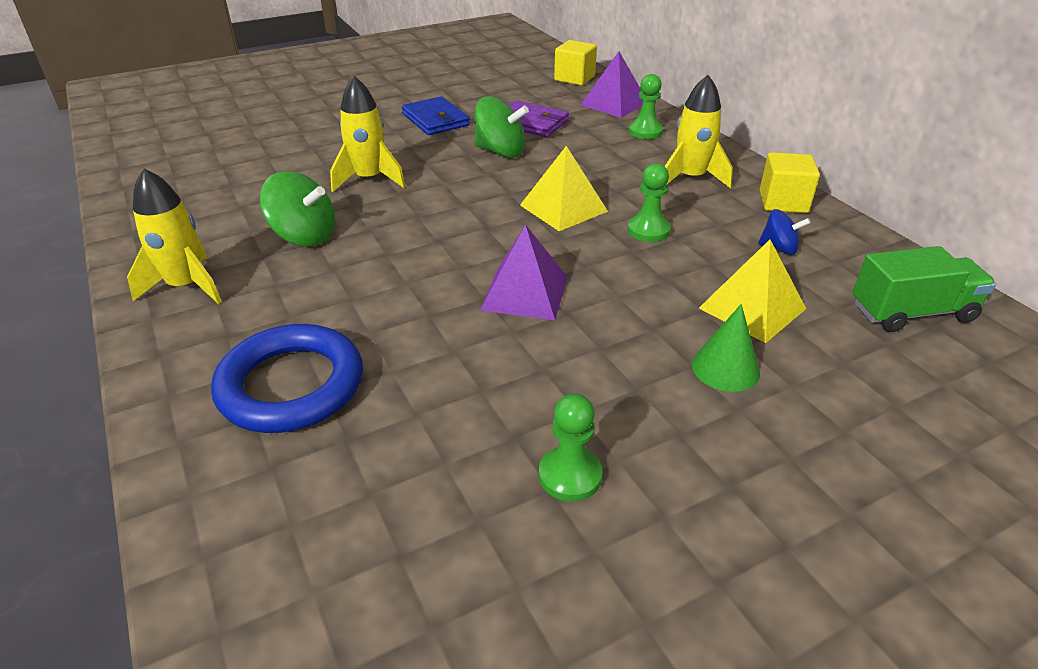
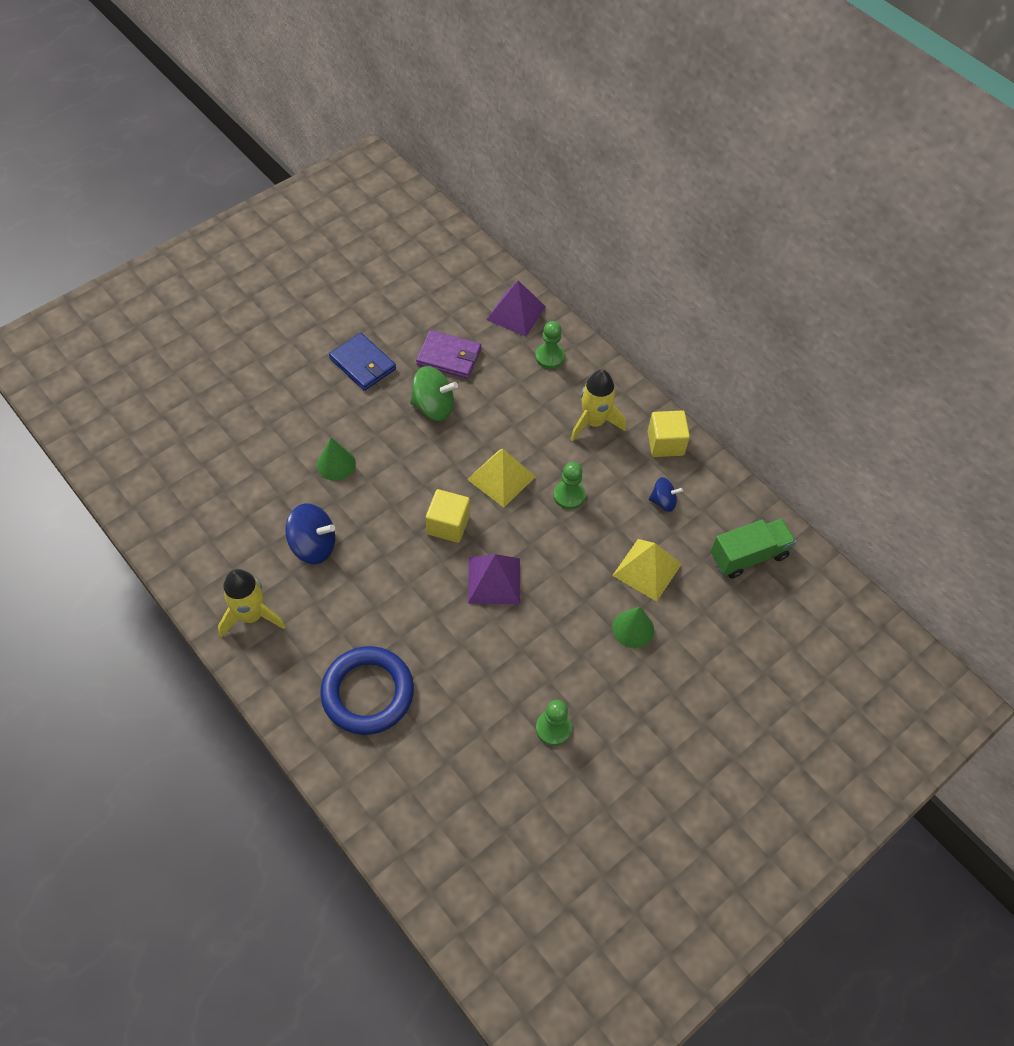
camera: 15 degrees left, 20 degrees up
(304, 236) = (313, 545): green spinning top -> blue spinning top
(369, 179) = (336, 464): yellow rocket -> green cone
(574, 78) = (472, 271): yellow cube -> yellow cube (448, 525)

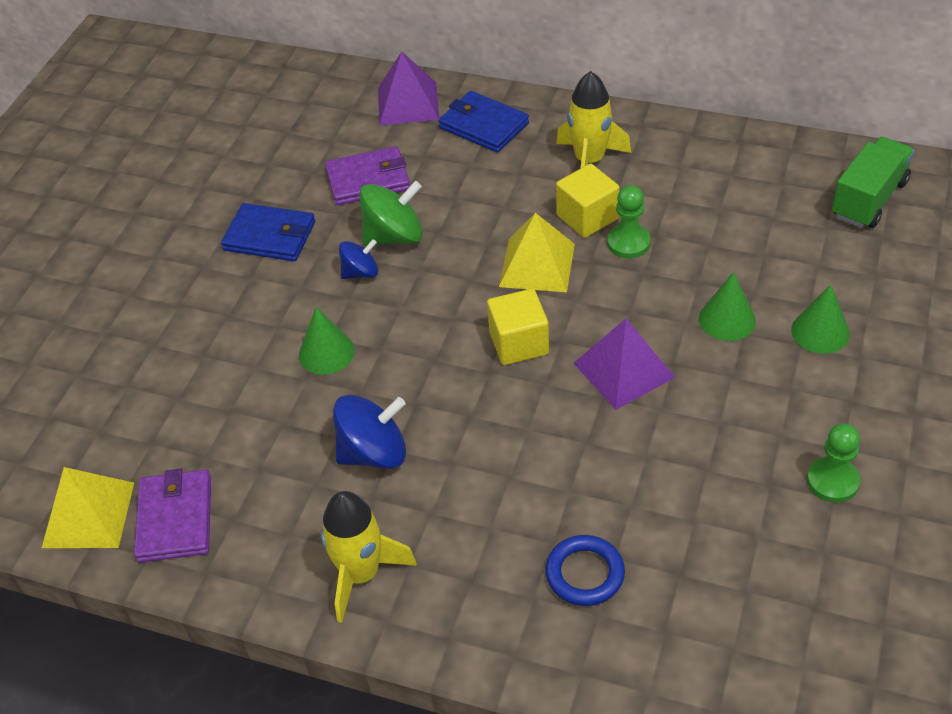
camera: 25 degrees left, 10 degrees down
(182, 520) = (175, 519): none -> purple wallet
(368, 693) = (584, 573): blue ring -> blue ring, size x0.57
(549, 357) = (483, 125): green pawn -> blue wallet
(583, 585) = (727, 319): none -> green cone
(647, 569) = (779, 267): yellow pyramid -> yellow pyramid (88, 514)
(663, 501) = (734, 196): blue spinning top -> blue spinning top (361, 272)
(665, 443) = (684, 142): yellow cube -> yellow cube (587, 217)

